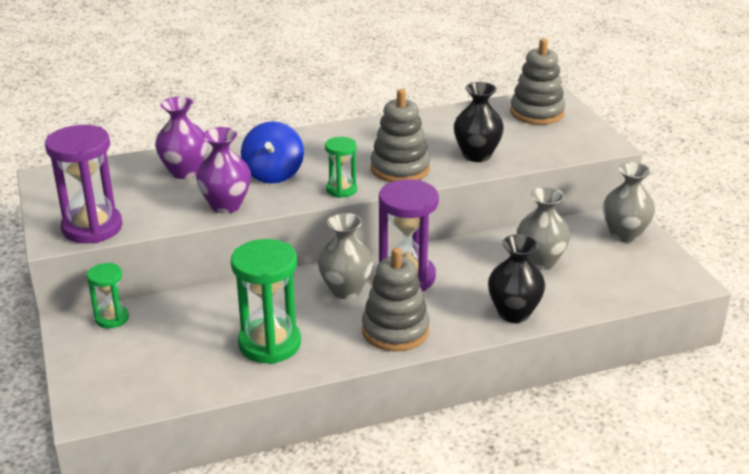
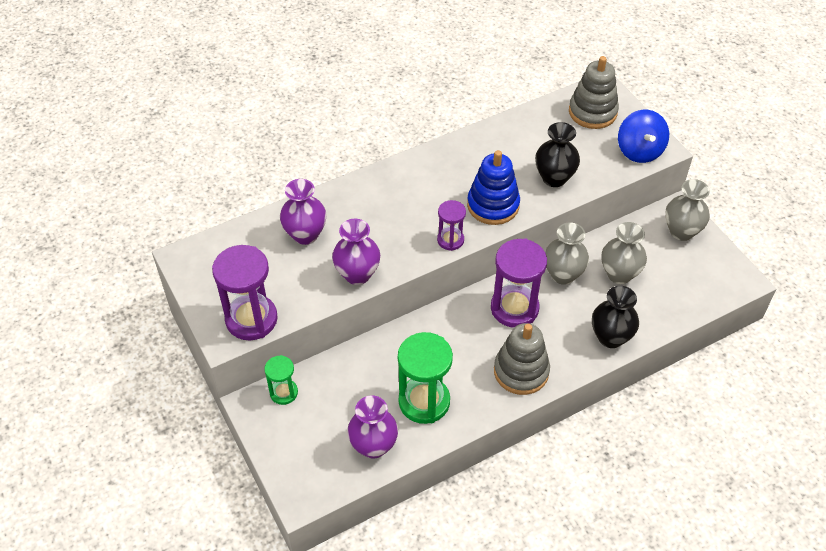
camera: 10 degrees left, 20 degrees up
(193, 376) = (373, 446): none -> purple vase
(273, 174) = (385, 227): blue spinning top -> blue spinning top (639, 150)
(341, 190) = (450, 240): green hourglass -> purple hourglass
(346, 290) = (468, 331): grey vase -> grey vase (563, 274)
(400, 169) = (493, 205): grey stacking toy -> blue stacking toy

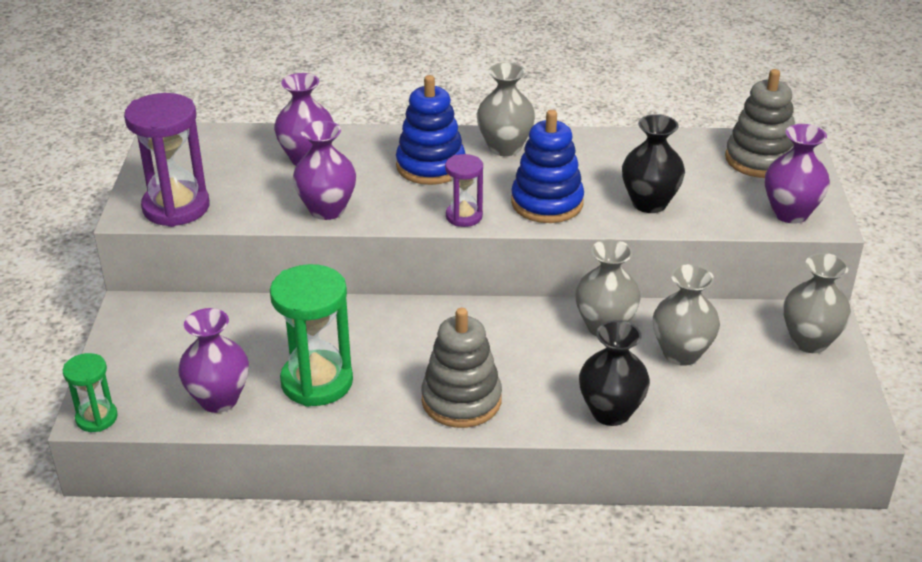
camera: 30 degrees right, 15 degrees down
(283, 392) = (173, 312): green hourglass -> green hourglass (96, 418)
(395, 205) = (430, 166): none -> blue stacking toy
(430, 167) = (505, 147): none -> grey vase
(514, 308) = (511, 336): purple hourglass -> none
(639, 150) = (790, 213): blue spinning top -> purple vase

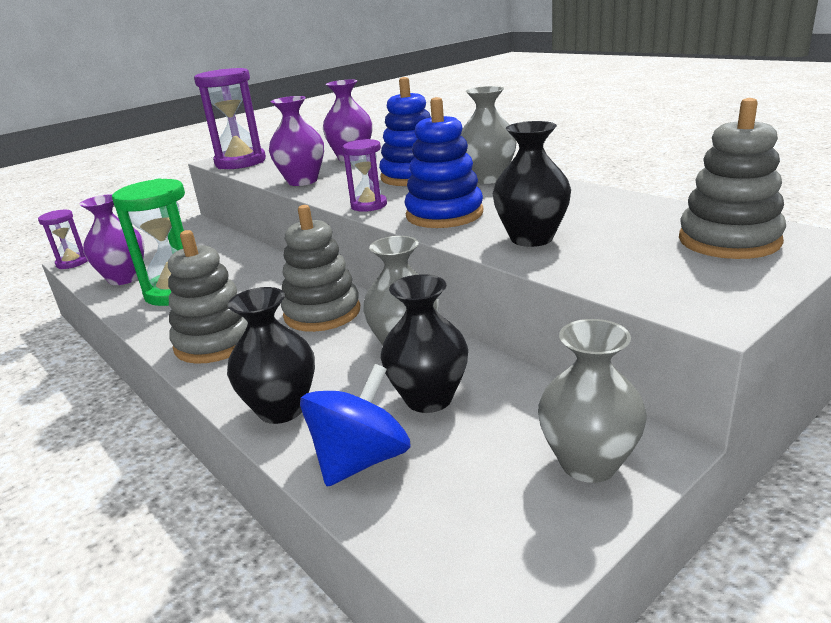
camera: 50 degrees right, 10 degrees down
(96, 418) = (72, 263): green hourglass -> purple hourglass
(495, 333) = (322, 313): none -> grey stacking toy
(681, 353) = (428, 398): grey vase -> black vase
(710, 409) = (361, 460): none -> blue spinning top
(790, 213) = (679, 291): purple vase -> none

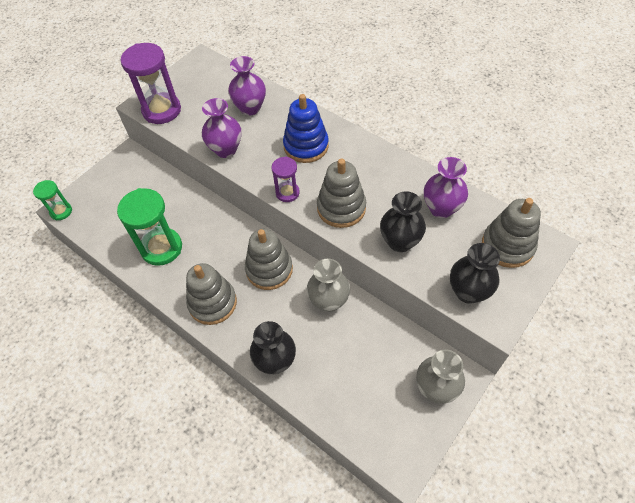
camera: 10 degrees left, 30 degrees up
(72, 263) = (61, 211): purple hourglass -> green hourglass
(124, 278) = (114, 232): purple vase -> purple vase (441, 208)
(361, 460) = (329, 396): blue spinning top -> none
(428, 398) = (352, 347): black vase -> black vase (468, 292)
(444, 214) = (341, 208): blue stacking toy -> grey stacking toy
(488, 178) = (359, 153): grey vase -> none

